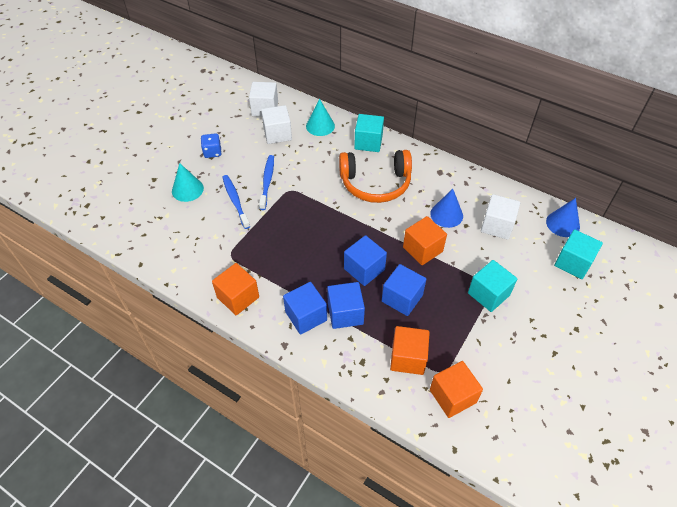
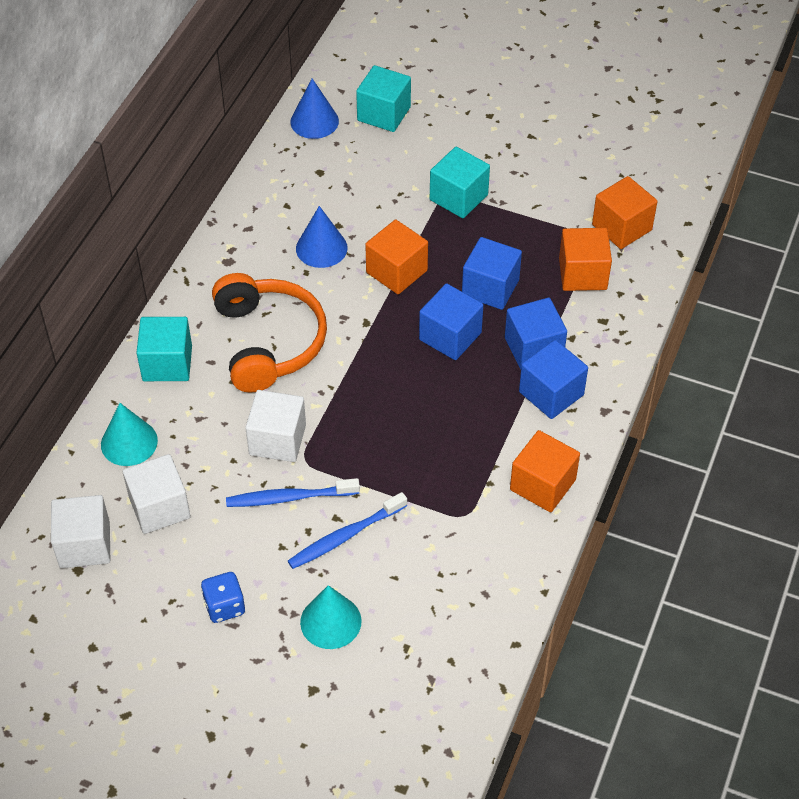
camera: 100 degrees left, 0 degrees up
(497, 226) = (332, 190): white cube -> white cube (277, 440)

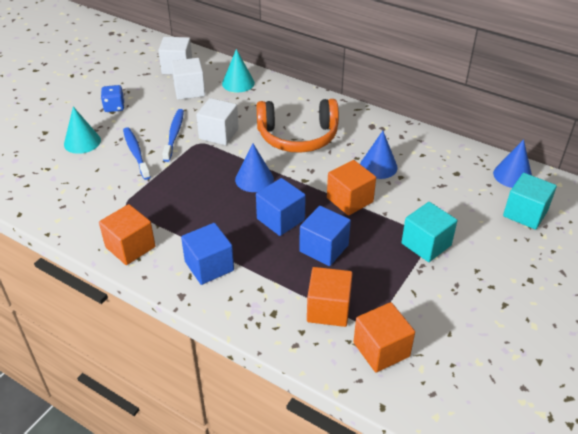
camera: 100 degrees right, 10 degrees down
(167, 363) = (291, 98): turquoise cube -> none
(376, 377) = (254, 179): none -> blue cone
(533, 348) = (256, 263): blue cube -> none

